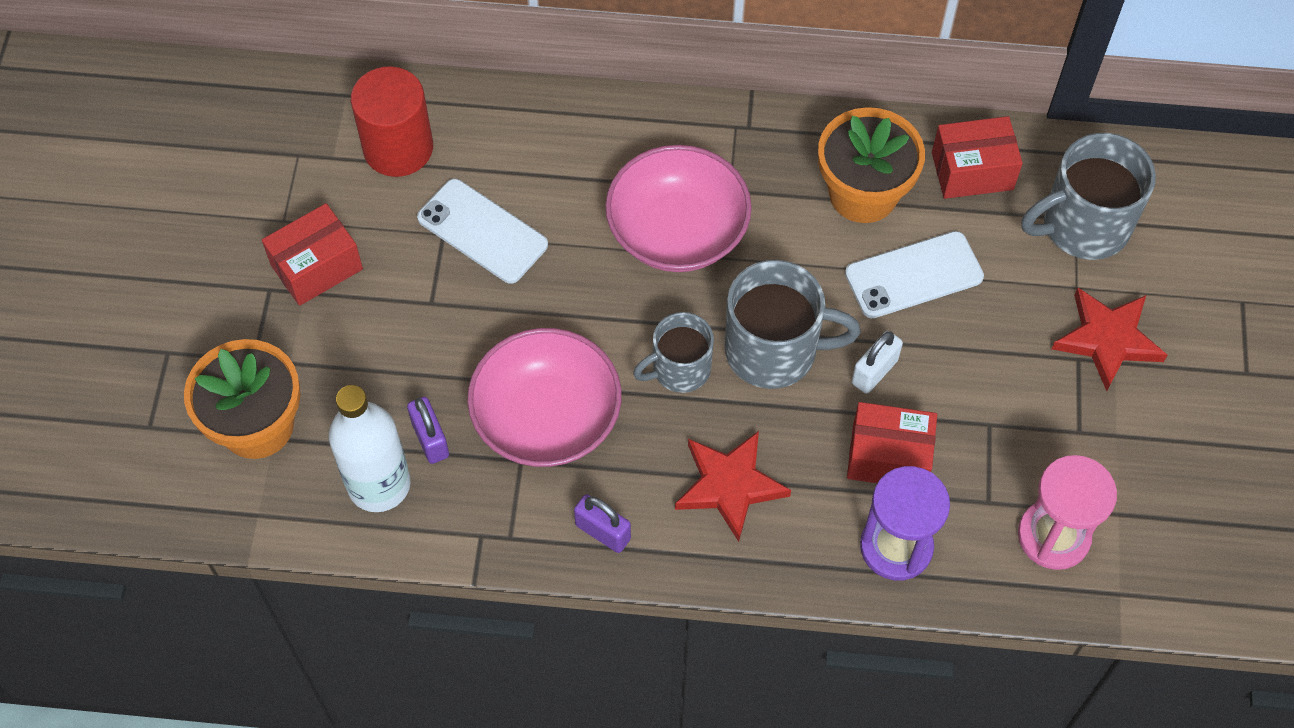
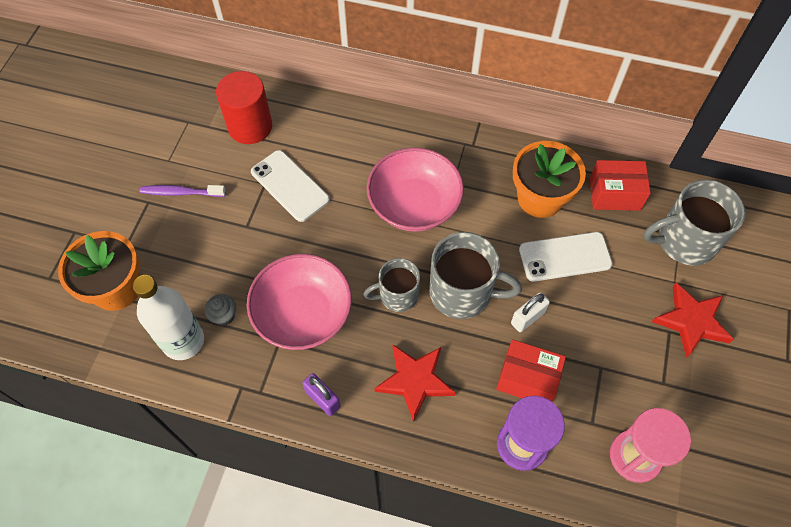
camera: 10 degrees right, 0 degrees up
(316, 267) = (181, 192): red box -> purple toothbrush
(430, 439) = (224, 316): purple padlock -> grey cupcake

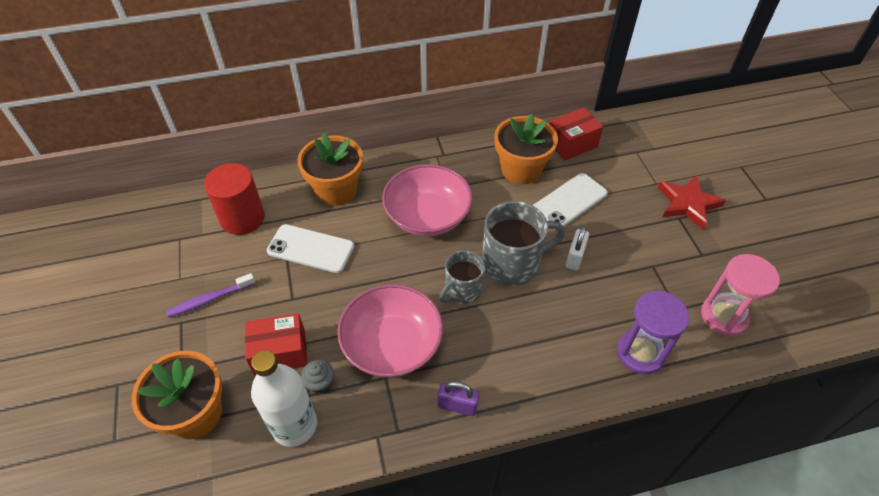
camera: 30 degrees left, 10 degrees down
(347, 136) = (336, 190): none -> orange flower pot
(415, 381) = (524, 349): red star -> none
(527, 379) = (608, 302): red box -> red box (280, 352)
(684, 241) = (642, 153): grey mug -> none

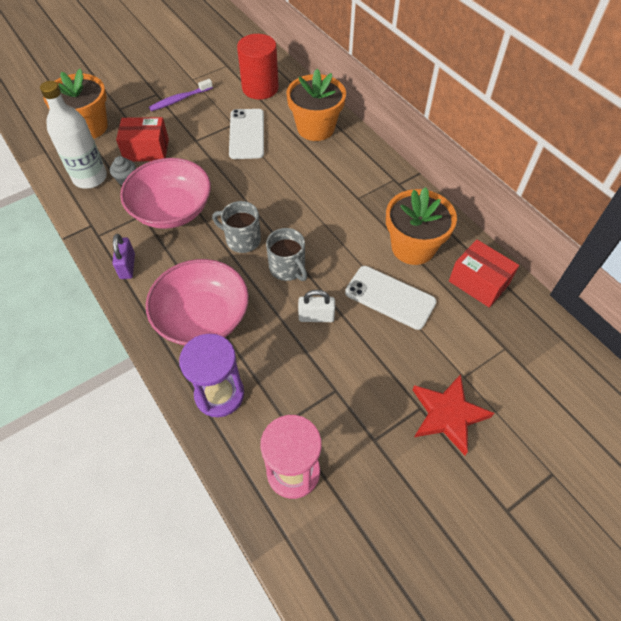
camera: 70 degrees right, 5 degrees up
(209, 299) = (179, 99): purple toothbrush -> purple toothbrush turned 75 degrees counterclockwise
(280, 352) = (146, 150): red box -> red box turned 60 degrees counterclockwise
(427, 216) = (315, 194): pink bowl -> pink bowl (203, 318)
(512, 263) = (288, 268): grey mug -> grey mug, size x0.63

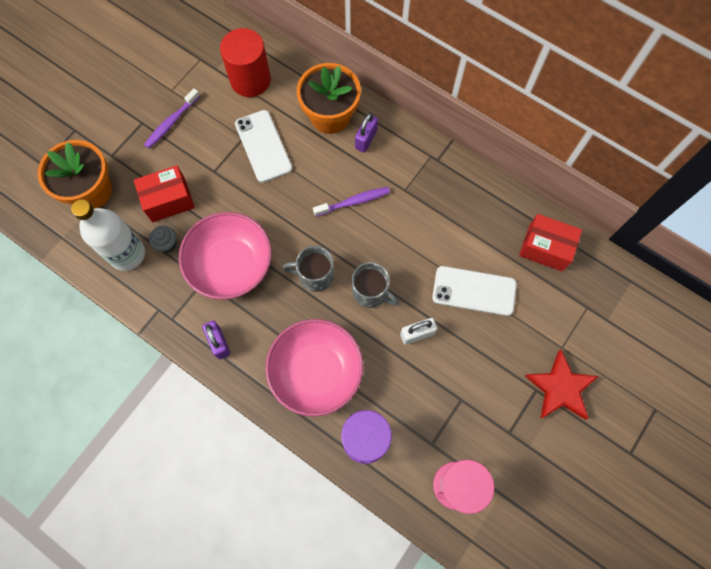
camera: 20 degrees left, 15 degrees up
(306, 194) = (354, 202): none -> purple toothbrush
(339, 152) = (366, 139): none -> purple padlock
(413, 247) = (475, 229): orange flower pot -> none

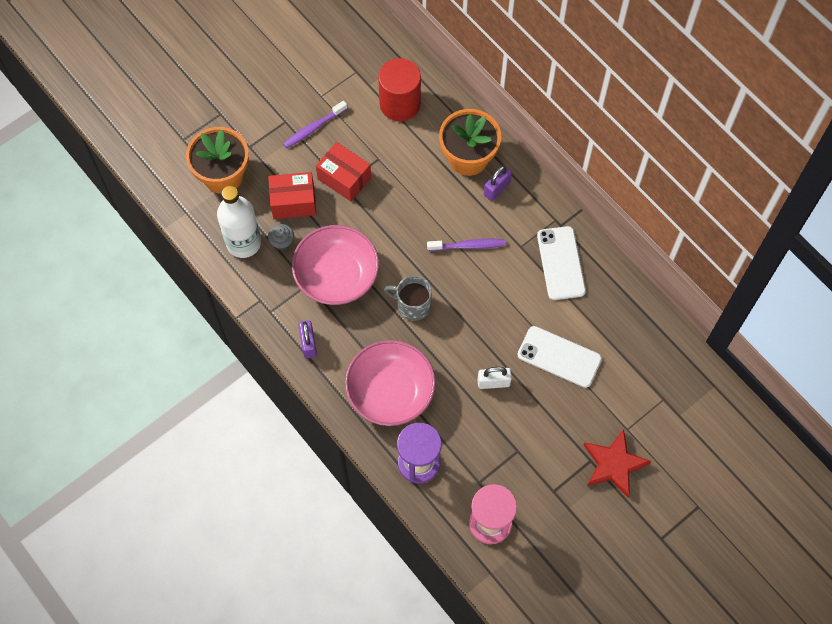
camera: 15 degrees right, 5 degrees down
(263, 146) = (395, 172): white phone -> white phone (560, 263)
(371, 292) = (461, 334): grey mug -> none
(545, 248) = (640, 334): red box -> red box (344, 178)

